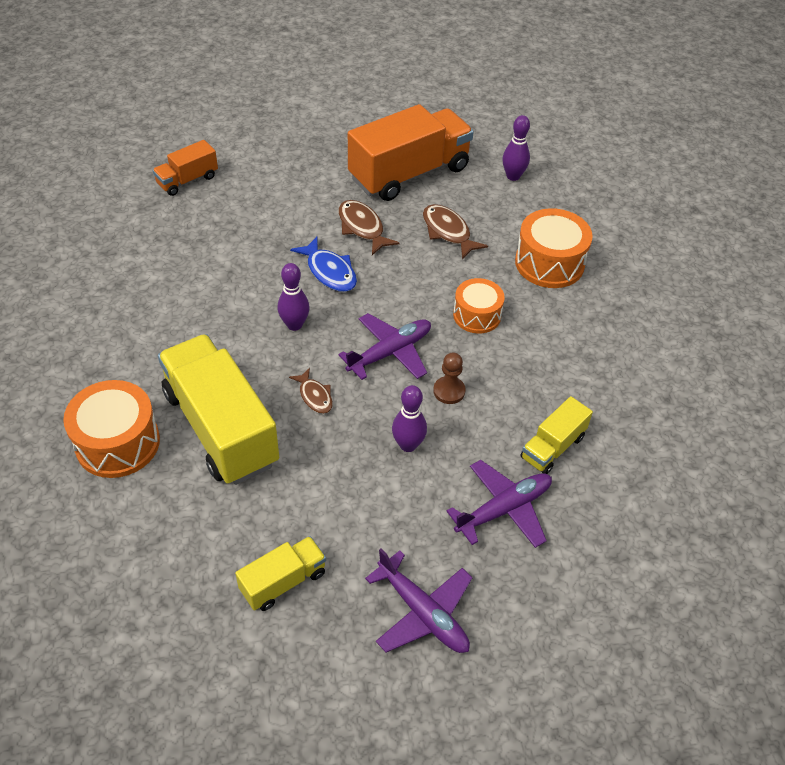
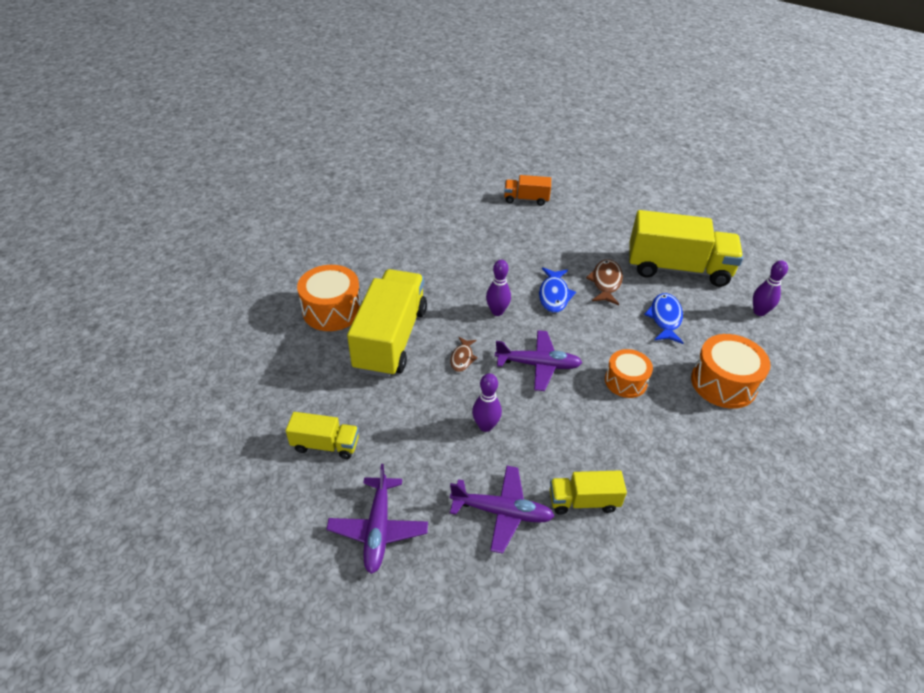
camera: 45 degrees right, 5 degrees down
(409, 173) = (677, 268): orange truck -> yellow truck
(448, 232) = (665, 318): brown fish -> blue fish
(449, 391) = (550, 414): brown pawn -> none

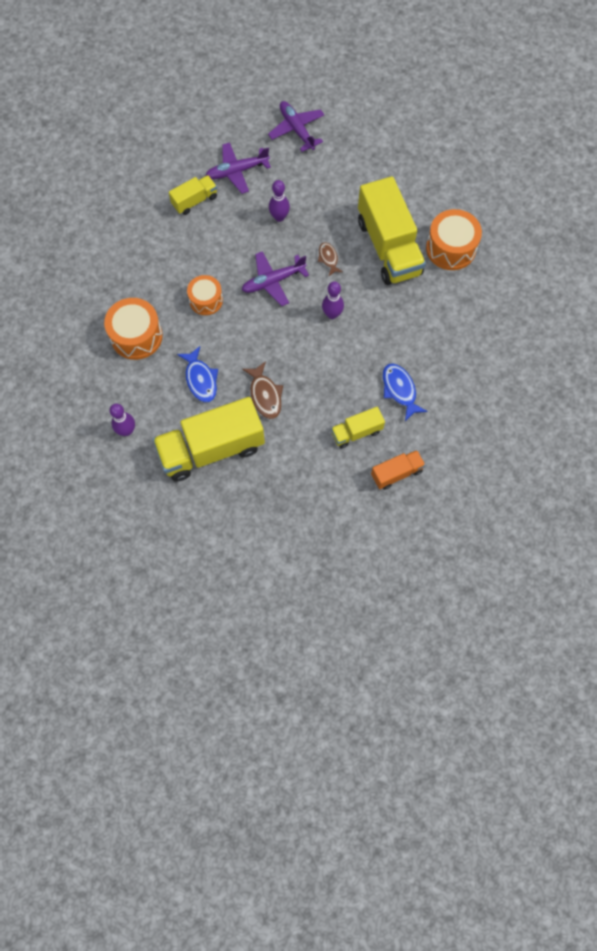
camera: 150 degrees right, 25 degrees up
(325, 445) = (364, 156): yellow truck -> yellow truck (356, 432)
(554, 295) = (299, 356): blue fish -> blue fish (400, 390)

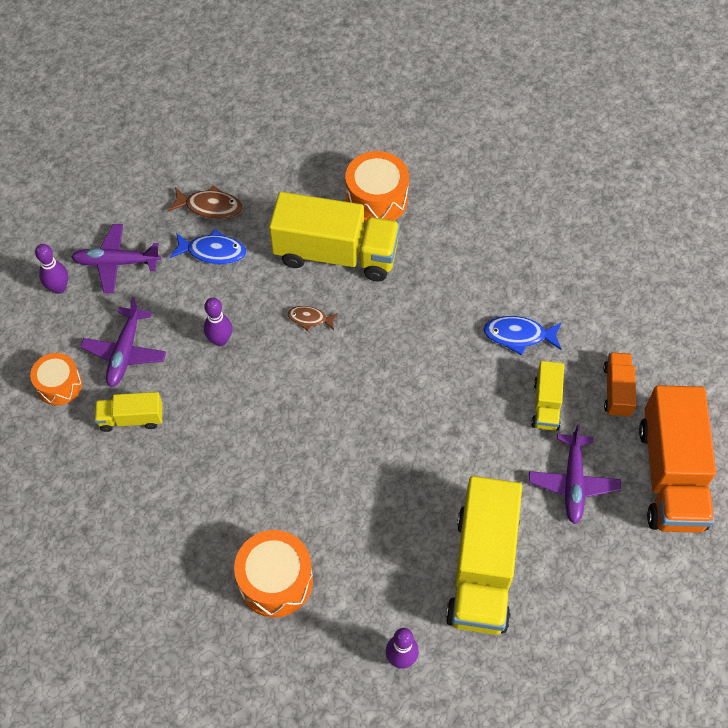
camera: 60 degrees left, 10 degrees down
(194, 201) = (131, 418): yellow truck -> yellow truck turned 90 degrees counterclockwise
(200, 379) = (381, 535): blue fish -> blue fish (213, 252)
(206, 300) = (278, 475): orange drum -> orange drum (59, 385)
(265, 395) = (445, 474): brown fish -> brown fish (210, 207)
(273, 281) = (301, 390): purple plane -> purple plane (573, 483)
(332, 314) = (383, 352): purple bowling pin -> purple bowling pin (59, 288)
(351, 537) = (671, 475): none -> orange truck

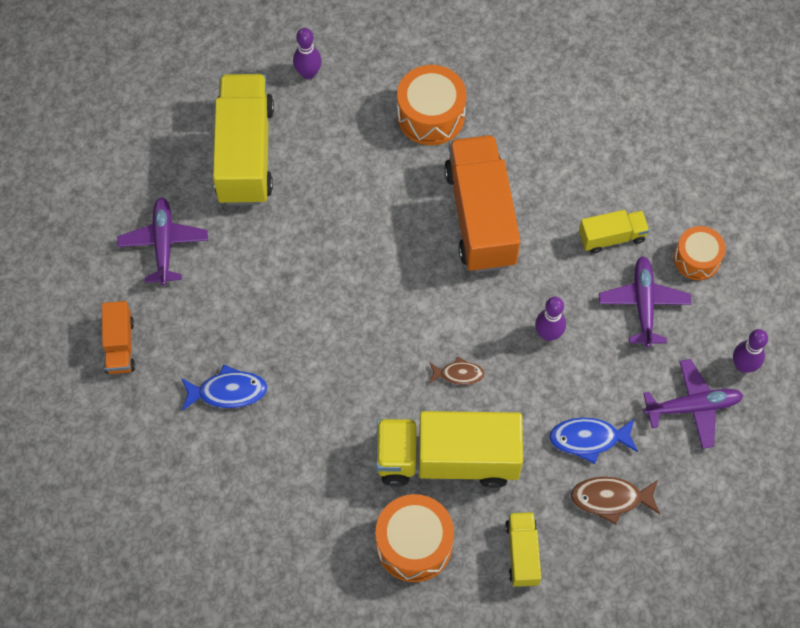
camera: 170 degrees right, 5 degrees up
(546, 404) = (194, 319): yellow truck -> yellow truck (522, 553)
(671, 475) = (67, 266): orange truck -> orange truck (480, 217)

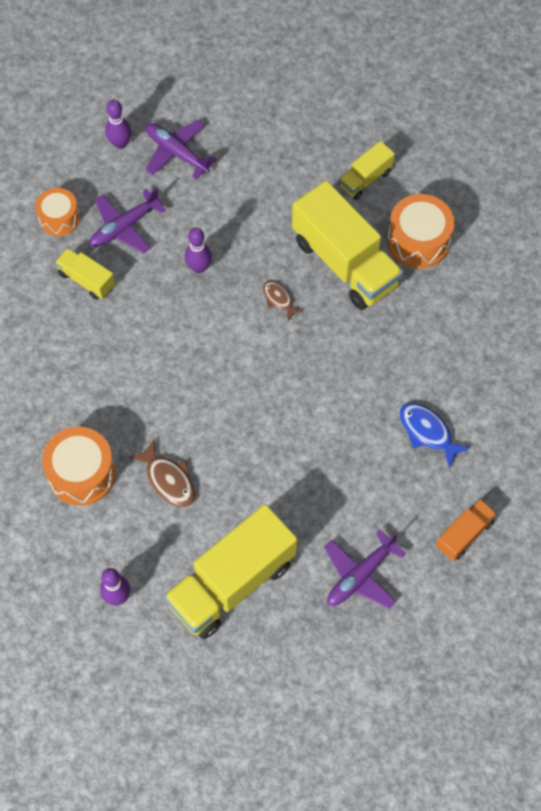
camera: 130 degrees left, 0 degrees up
(480, 217) = (143, 374): orange truck -> none
(589, 439) = (254, 194): blue fish -> none
(610, 499) = (283, 156): brown fish -> brown fish (168, 479)

